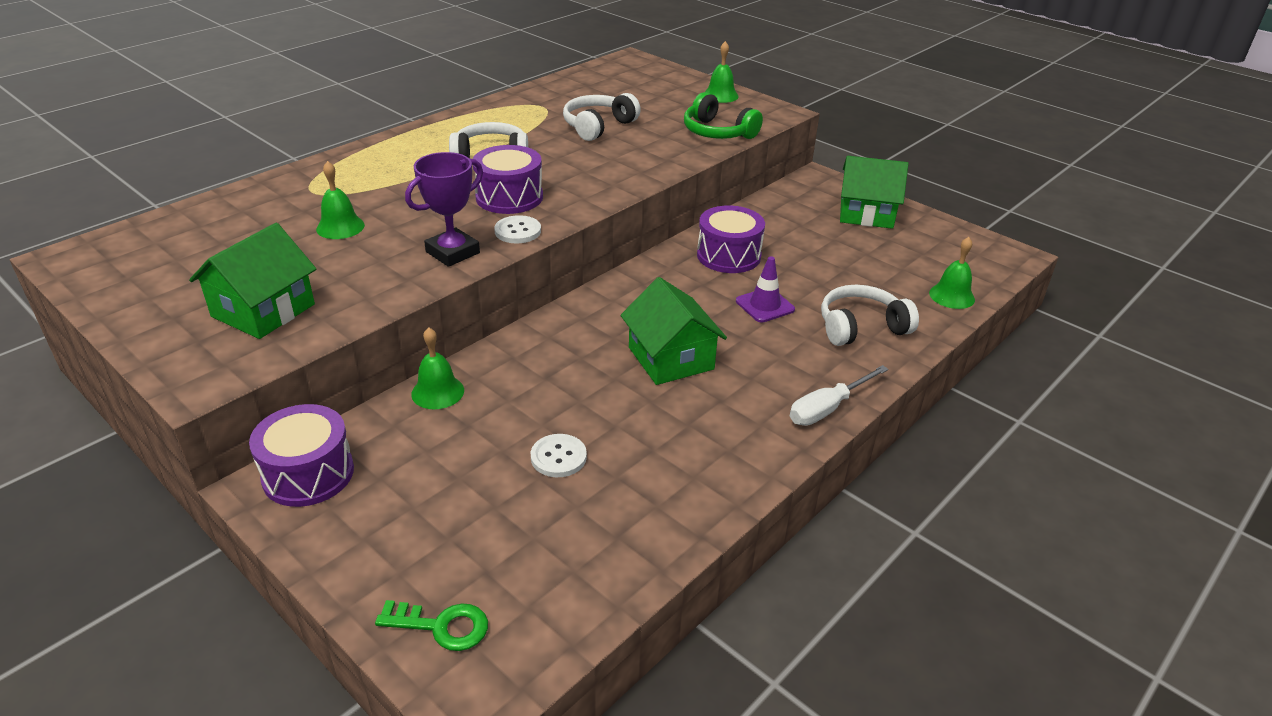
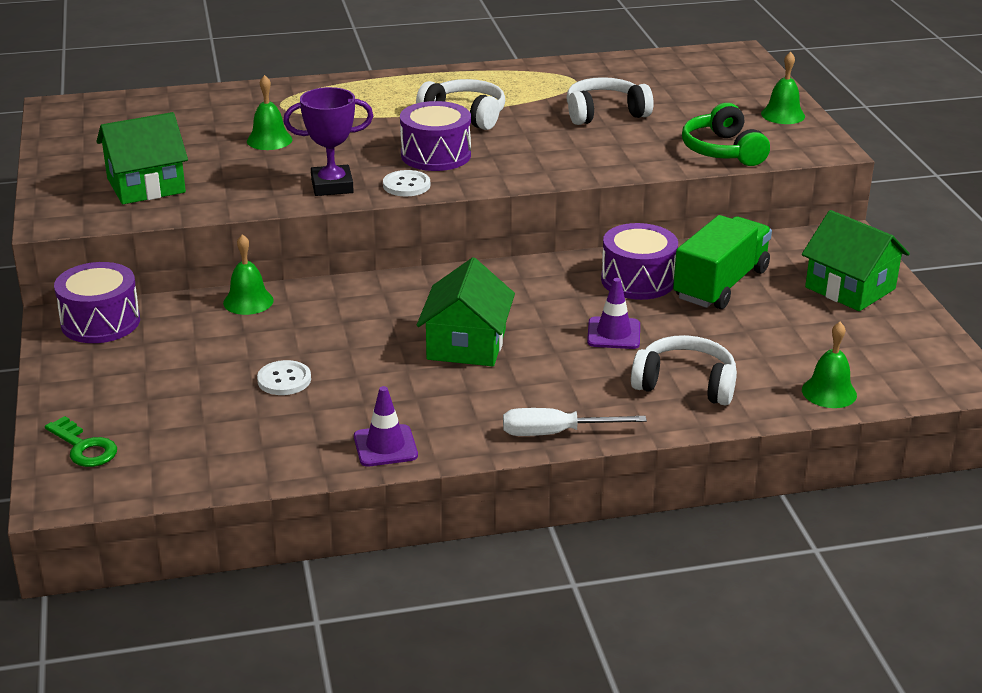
camera: 35 degrees right, 5 degrees down
(718, 483) = (385, 446): none -> purple traffic cone
(786, 239) = (720, 284): none -> green truck

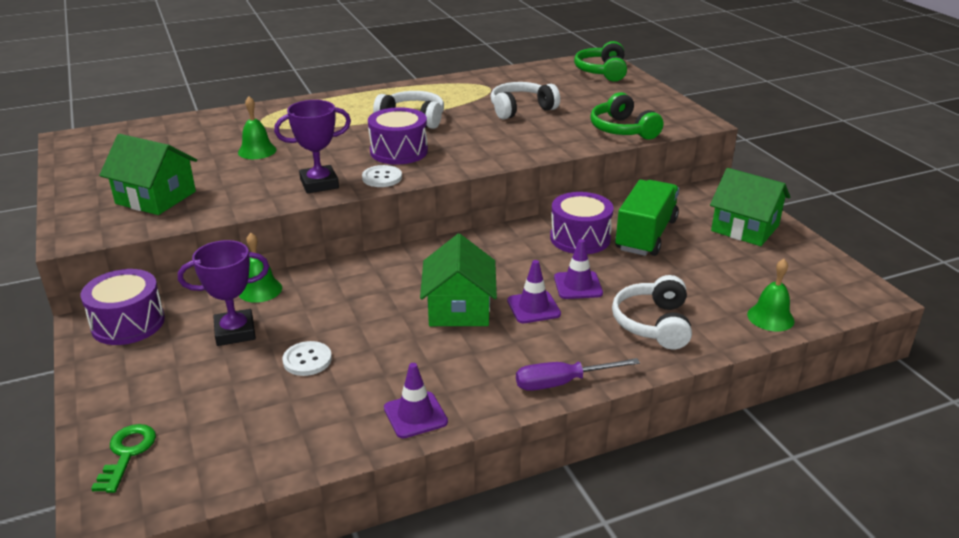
camera: 10 degrees left, 0 degrees up
(84, 447) = (127, 453): green key -> green key turned 120 degrees counterclockwise
(146, 185) = (155, 197): green house -> green house turned 60 degrees clockwise
(213, 343) = (235, 332): none -> purple trophy
(552, 352) = (533, 307): none -> purple traffic cone
(555, 433) = (562, 383): white screwdriver -> purple screwdriver
(685, 384) = (653, 324): white headphones -> white headphones turned 90 degrees counterclockwise
(732, 70) = (602, 72): none -> green headphones
(783, 115) = (654, 100): green bell -> none

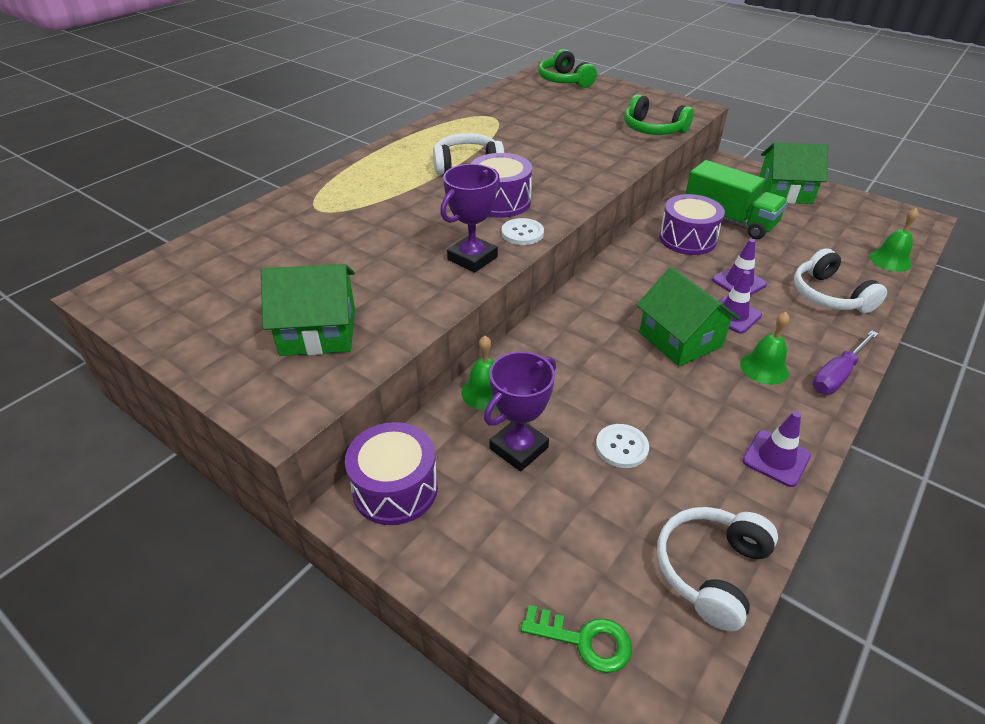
camera: 30 degrees left, 10 degrees up
(127, 453) = (584, 640): green key -> green key turned 135 degrees clockwise
(257, 151) = (358, 242): green bell -> green bell (764, 368)
(521, 109) = (548, 131): white headphones -> white headphones (711, 570)
(646, 235) = (729, 220): green truck -> green truck turned 135 degrees clockwise

